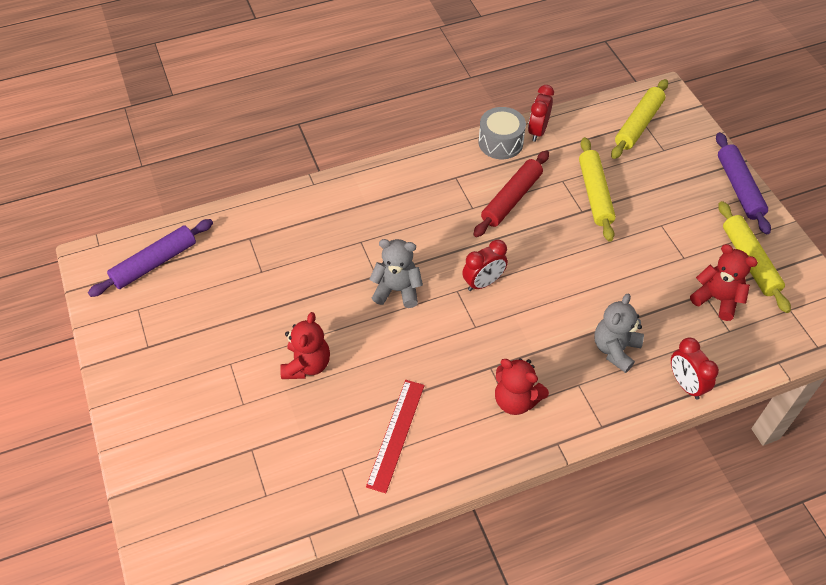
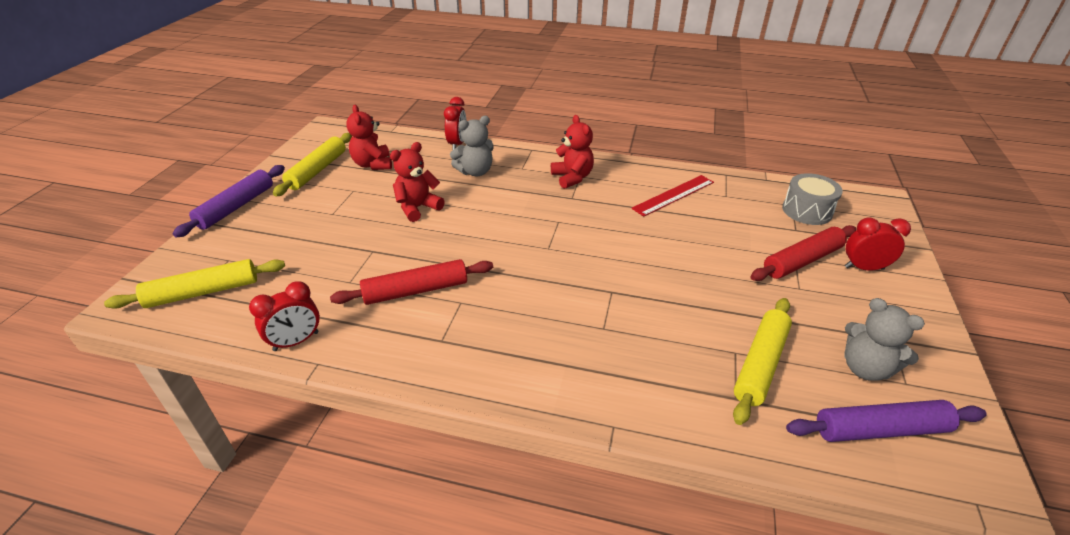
camera: 145 degrees left, 15 degrees down
(235, 402) = (802, 261): none -> red rolling pin
(307, 365) = (723, 257): red teddy bear -> red teddy bear (417, 208)
(397, 290) = (601, 271): grey teddy bear -> grey teddy bear (865, 368)
(483, 282) = (520, 243): red clock -> red clock (864, 268)
(500, 142) = (349, 351): grey drum -> grey drum (807, 211)
(595, 194) = (342, 257): yellow rolling pin -> yellow rolling pin (760, 364)

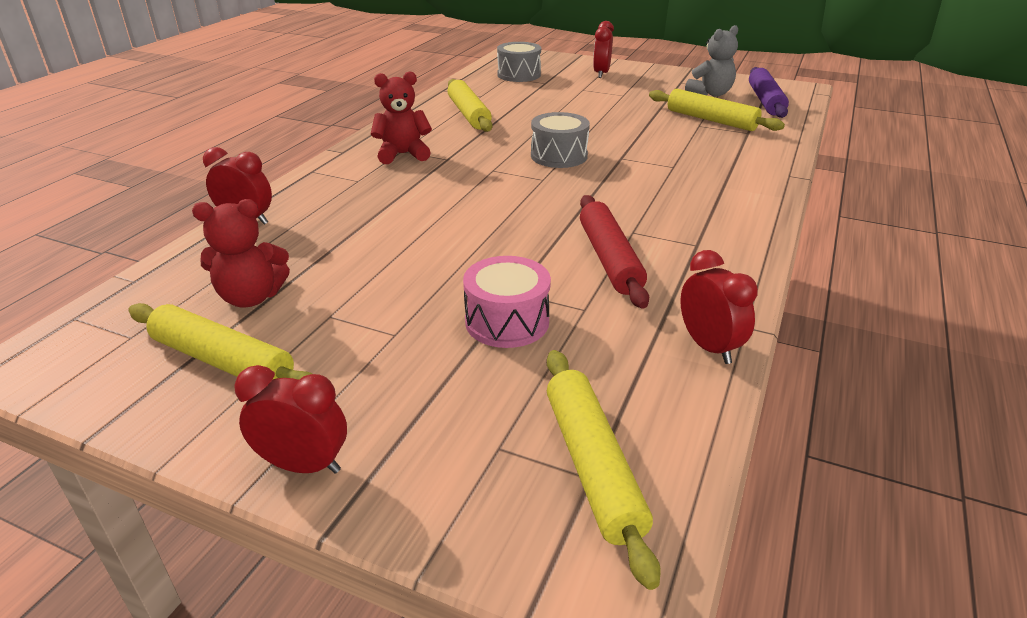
camera: 80 degrees left, 5 degrees down
(236, 207) = (303, 465): purple rolling pin -> red clock
(339, 251) = (507, 321): none -> pink drum
(417, 208) = (418, 256): red teddy bear -> none
(475, 172) = (344, 211): grey teddy bear -> none
(600, 253) = (559, 156): none -> grey drum
(673, 195) = (468, 114): red ruler -> yellow rolling pin
(802, 261) = (588, 88): red rolling pin -> none

